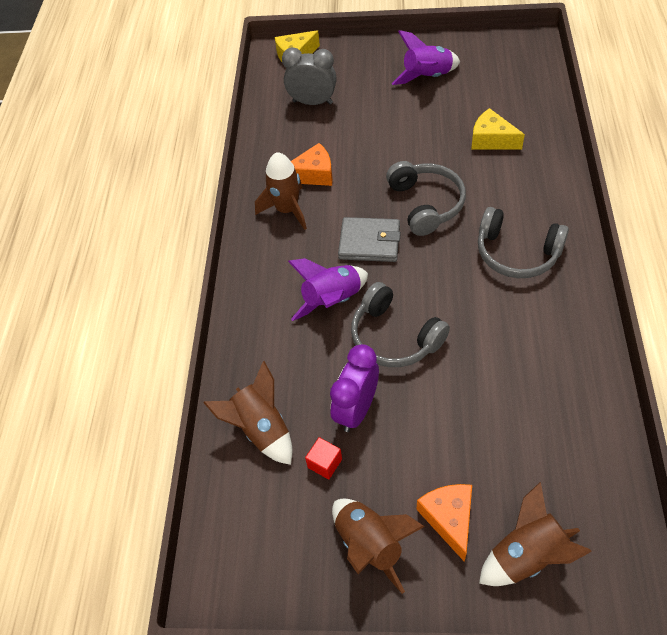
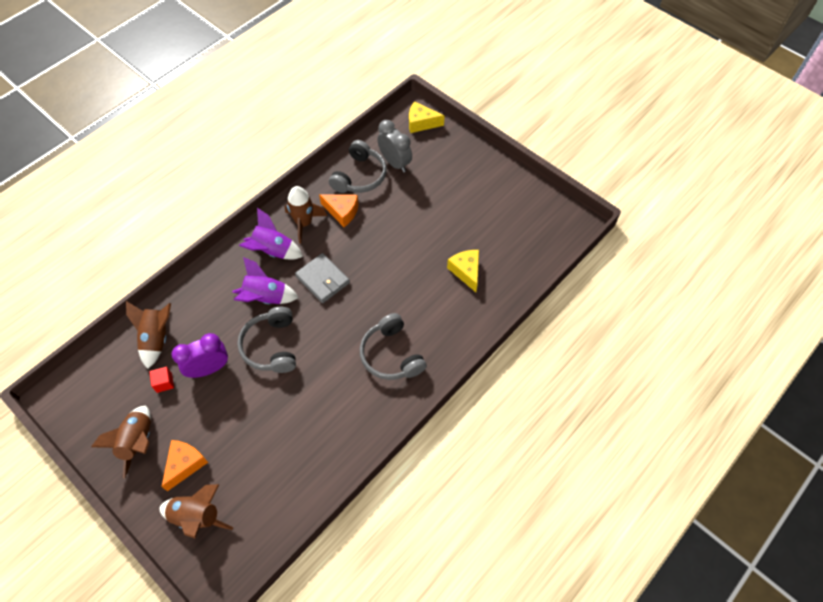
camera: 35 degrees right, 5 degrees up
(426, 204) = (379, 282): grey headphones -> grey headphones (360, 176)
(427, 77) = (480, 197): purple rocket -> purple rocket (273, 251)

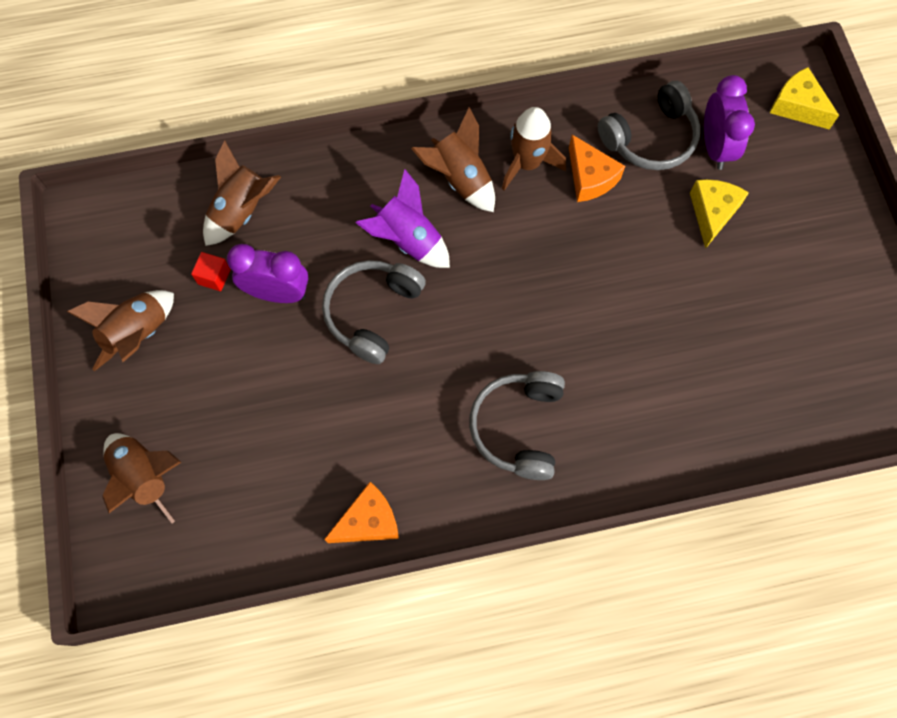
camera: 35 degrees right, 10 degrees up
(185, 464) = (172, 400): orange cheese -> orange cheese (368, 521)
(273, 251) = (460, 179): purple rocket -> brown rocket
(323, 279) = (498, 261): grey wallet -> none
(395, 163) = (715, 147): grey clock -> purple clock
(466, 271) = (705, 374): yellow cheese -> yellow cheese (712, 213)

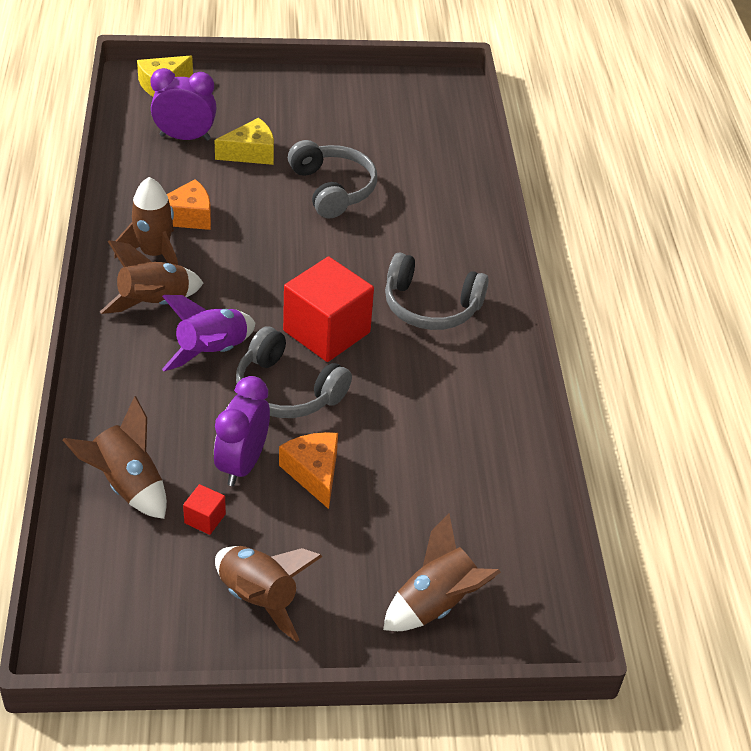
camera: 85 degrees left, 25 degrees down
(368, 521) = (507, 422): orange cheese -> orange cheese (313, 473)
(457, 333) = (326, 332): none -> red cube
(650, 138) = (159, 172): grey headphones -> grey headphones (332, 189)
(712, 213) = (251, 153): yellow cheese -> yellow cheese turned 135 degrees clockwise

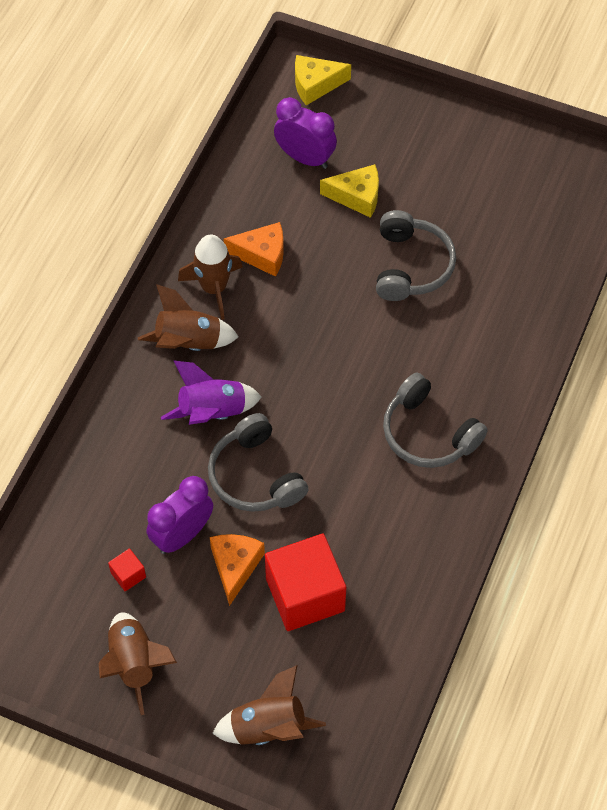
camera: 30 degrees right, 15 degrees up
(127, 484) = (84, 518): brown rocket -> none
(326, 332) = (320, 427): red cube -> red cube (305, 594)

